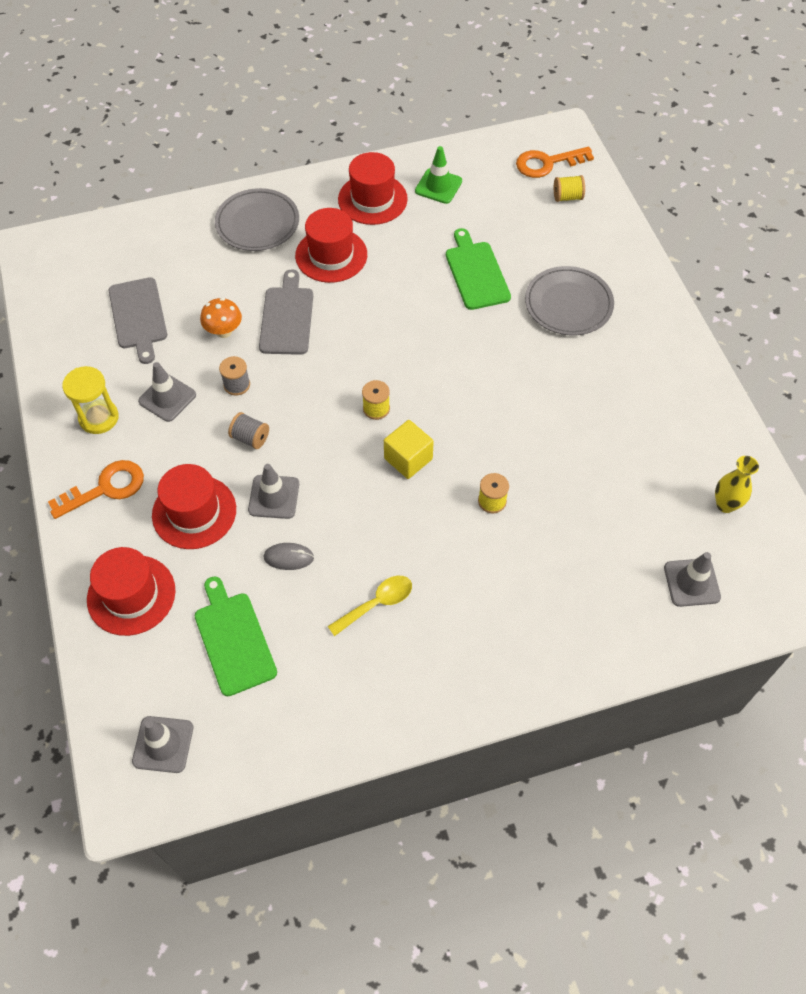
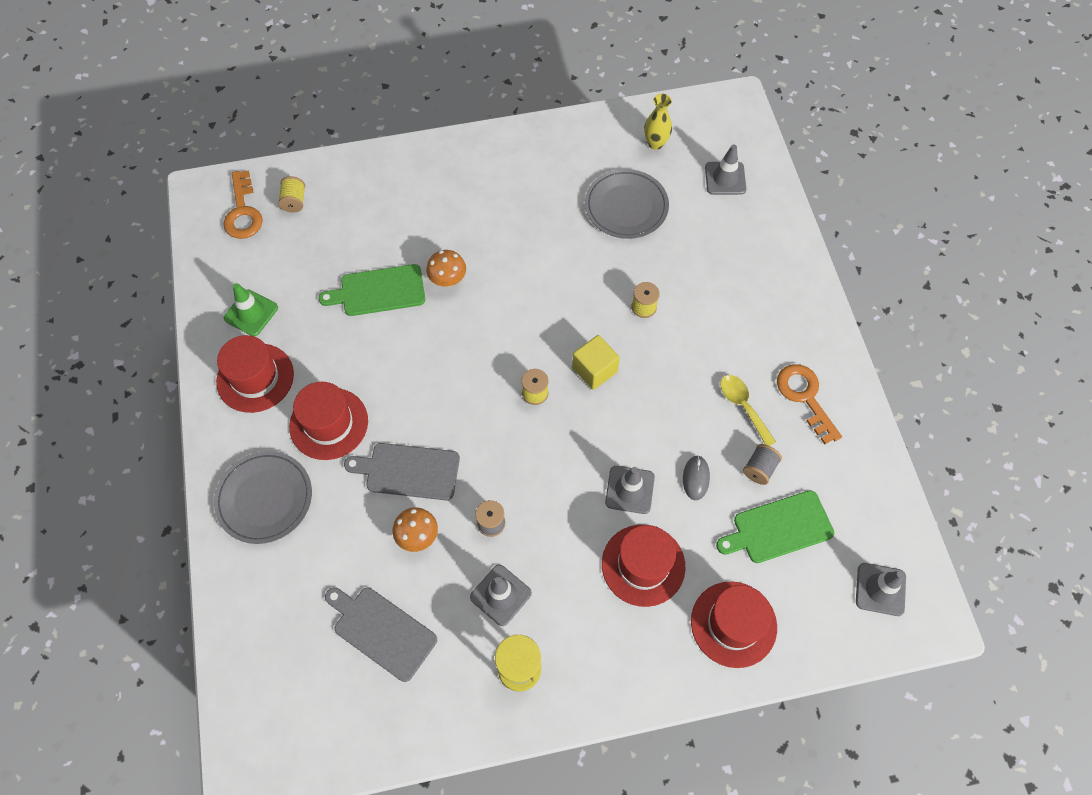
camera: 85 degrees left, 5 degrees up
(105, 488) = (610, 656): orange key -> orange key (805, 397)
(138, 316) = (382, 631): grey cutting board -> grey cutting board turned 135 degrees counterclockwise
(250, 438) = (559, 510): grey spool -> grey spool (759, 469)
(498, 325) = (448, 280): none -> orange mushroom
(568, 304) = (431, 220): grey plate -> grey plate (626, 206)

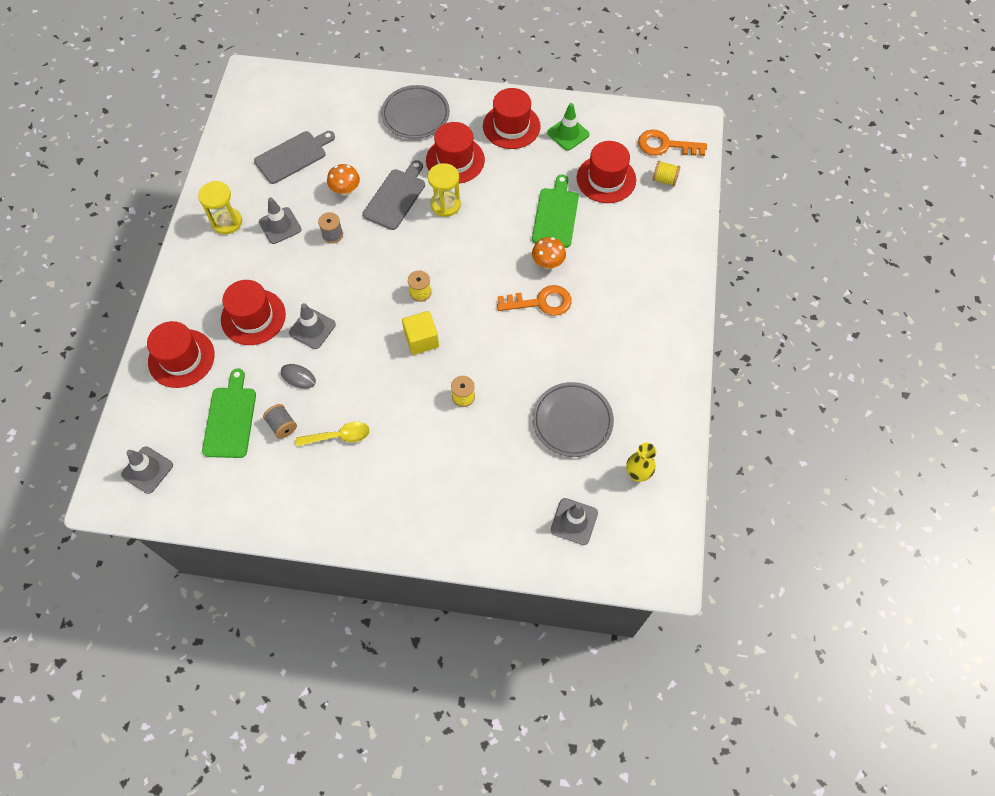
camera: 110 degrees right, 0 degrees up
(310, 256) = (606, 179): none -> red hat
(401, 410) = (445, 204): none -> yellow hourglass
(805, 397) = (324, 489): orange key -> orange key (540, 302)

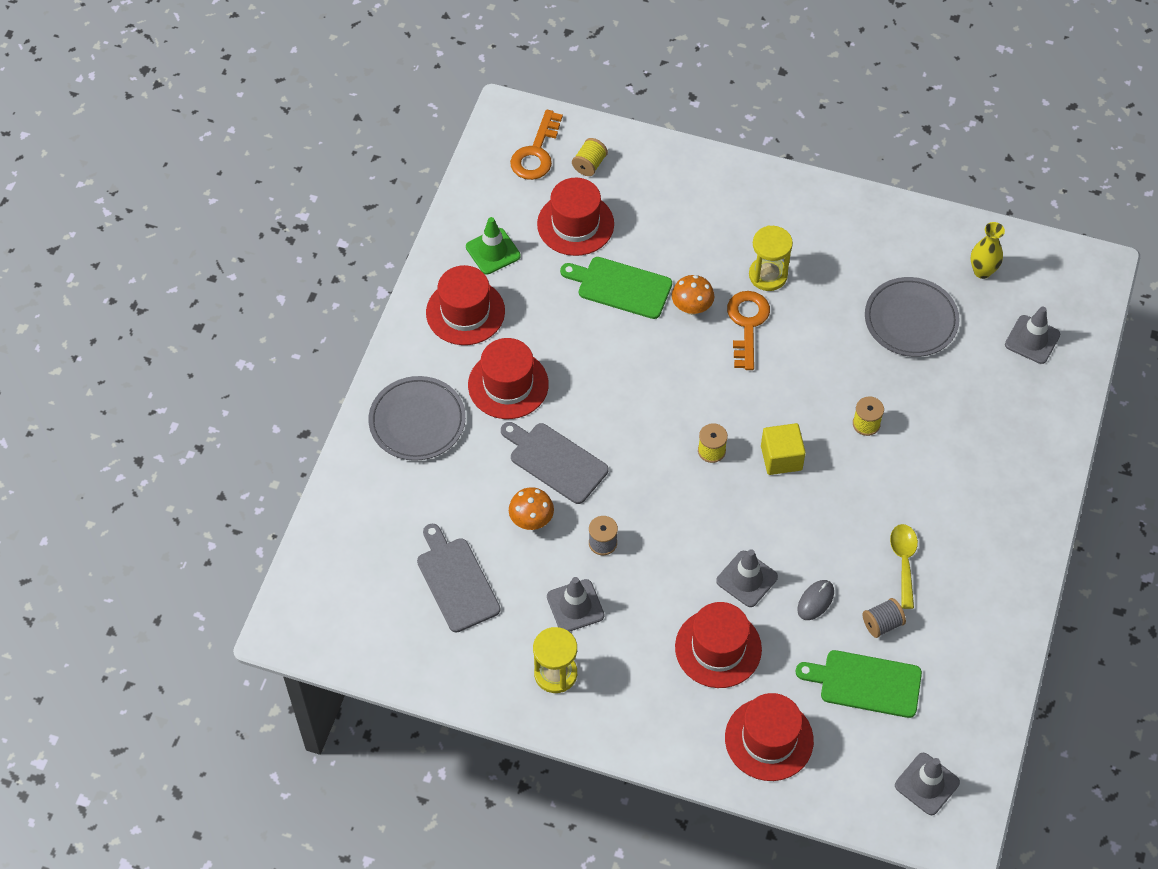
camera: 80 degrees left, 5 degrees down
(445, 204) = (579, 405): yellow hourglass -> yellow hourglass (768, 275)

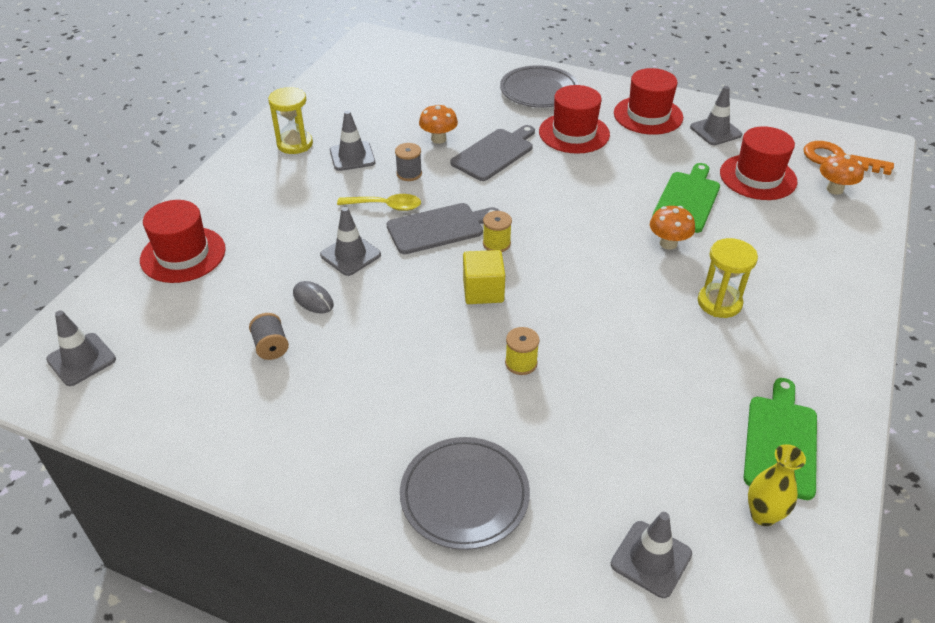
camera: 95 degrees right, 15 degrees down
(456, 581) = (391, 103): grey cutting board -> grey cutting board (439, 228)
(493, 251) = (715, 131): green traffic cone -> grey traffic cone
(589, 165) = (834, 189): yellow spool -> orange mushroom
(718, 648) = (285, 231): red hat -> none
(747, 324) = (651, 281): orange key -> none
(865, 683) = (210, 326): green cutting board -> green cutting board (780, 442)
(904, 562) = (339, 374): yellow spoon -> yellow spoon (386, 206)
(911, 320) = (671, 423): grey plate -> grey plate (464, 495)

